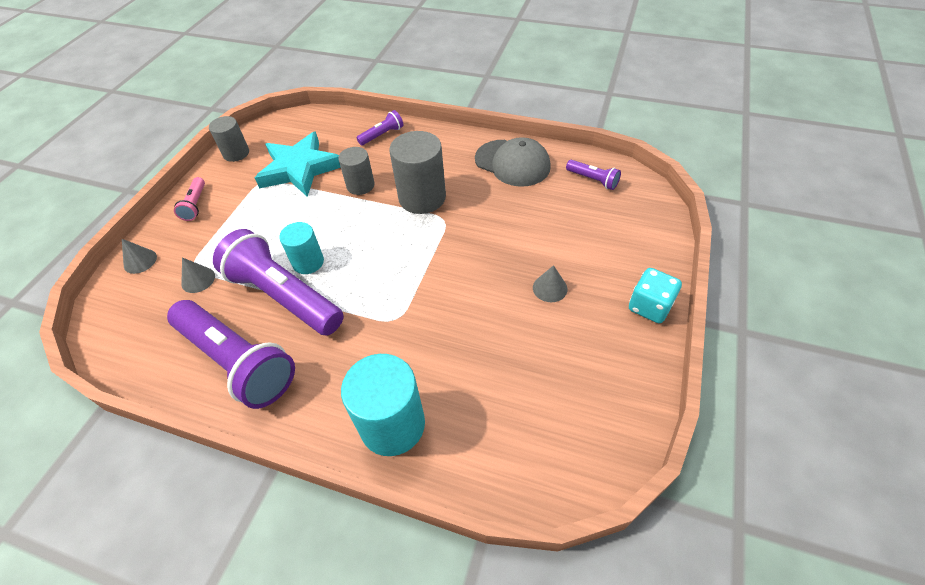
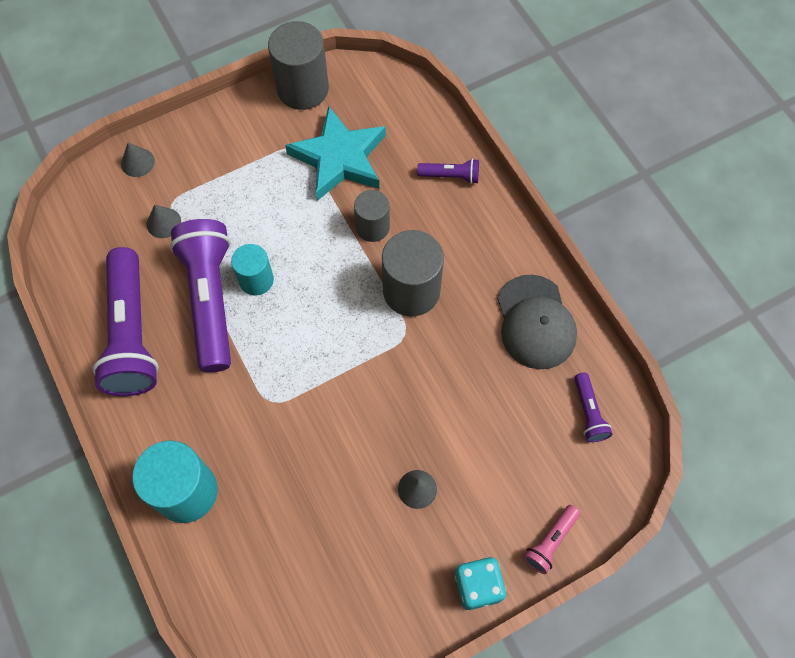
camera: 40 degrees right, 15 degrees up
(195, 205) = (222, 130): pink flashlight -> pink flashlight (550, 541)
(236, 153) = (302, 89): grey cylinder -> grey cylinder, size x1.64

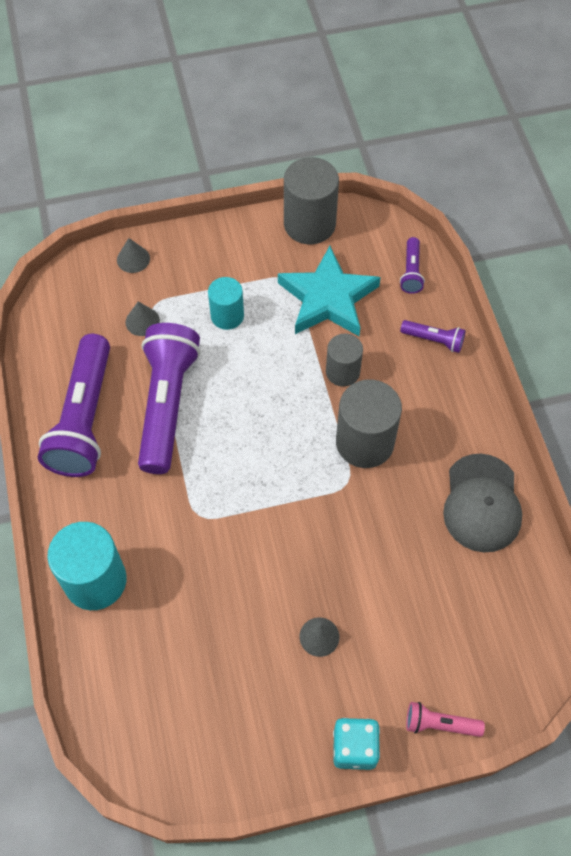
camera: 15 degrees right, 5 degrees down
(256, 280) = (216, 396): turquoise cylinder -> turquoise cylinder (227, 316)
(550, 541) = (439, 724): pink flashlight -> pink flashlight turned 45 degrees clockwise
(588, 412) = (513, 606): purple flashlight -> purple flashlight (411, 272)

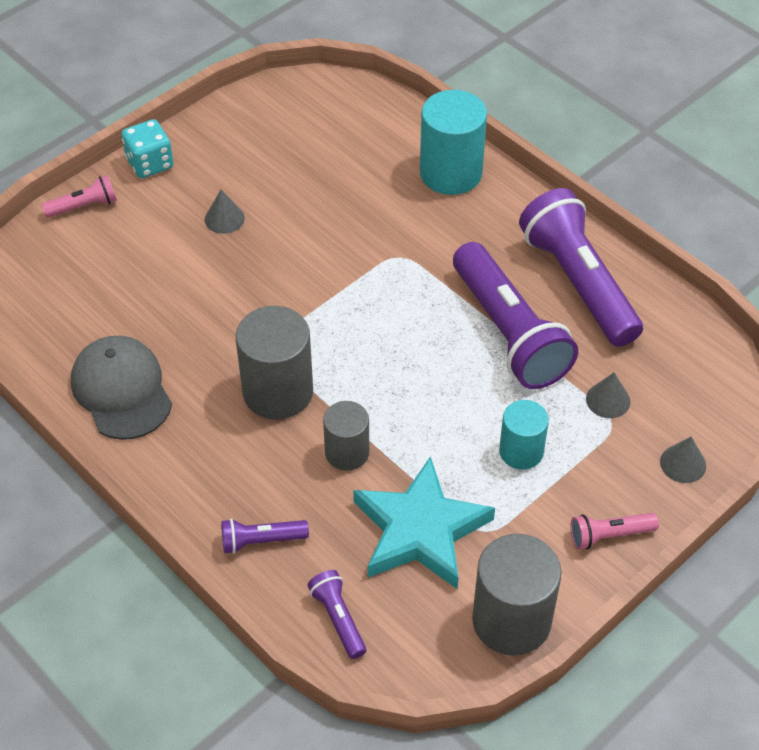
camera: 150 degrees right, 10 degrees down
(215, 241) = (609, 535): none -> pink flashlight

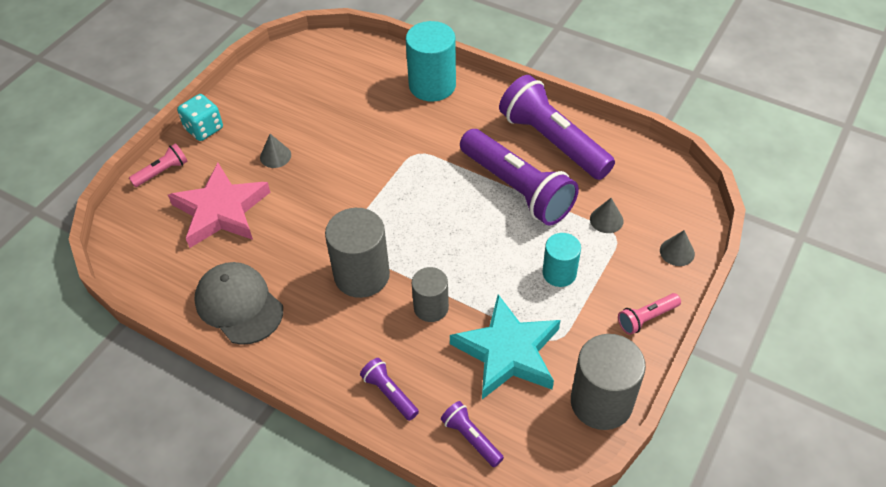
camera: 15 degrees left, 0 degrees up
(138, 271) = (221, 210): none -> pink star
(261, 541) = (389, 393): purple flashlight -> purple flashlight turned 75 degrees clockwise

